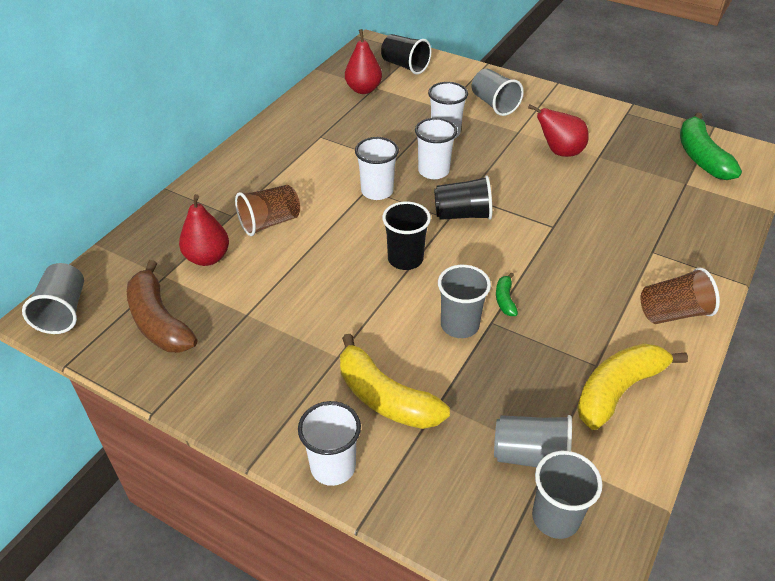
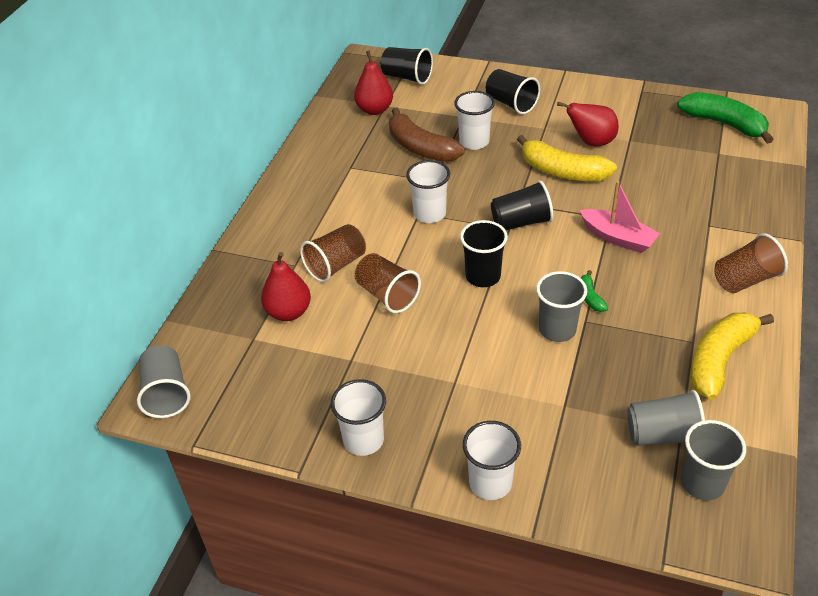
camera: 10 degrees left, 0 degrees up
(159, 321) = (267, 383): brown banana -> brown banana (420, 148)
(306, 259) = (387, 295): none -> brown cup
(385, 397) = (513, 411): yellow banana -> yellow banana (562, 171)
(433, 171) = (477, 183): white cup -> white cup (363, 440)
(494, 104) = (511, 103): grey cup -> black cup
(554, 247) = (618, 238): none -> pink boat
(701, 157) = (724, 124): green banana -> green banana turned 150 degrees clockwise

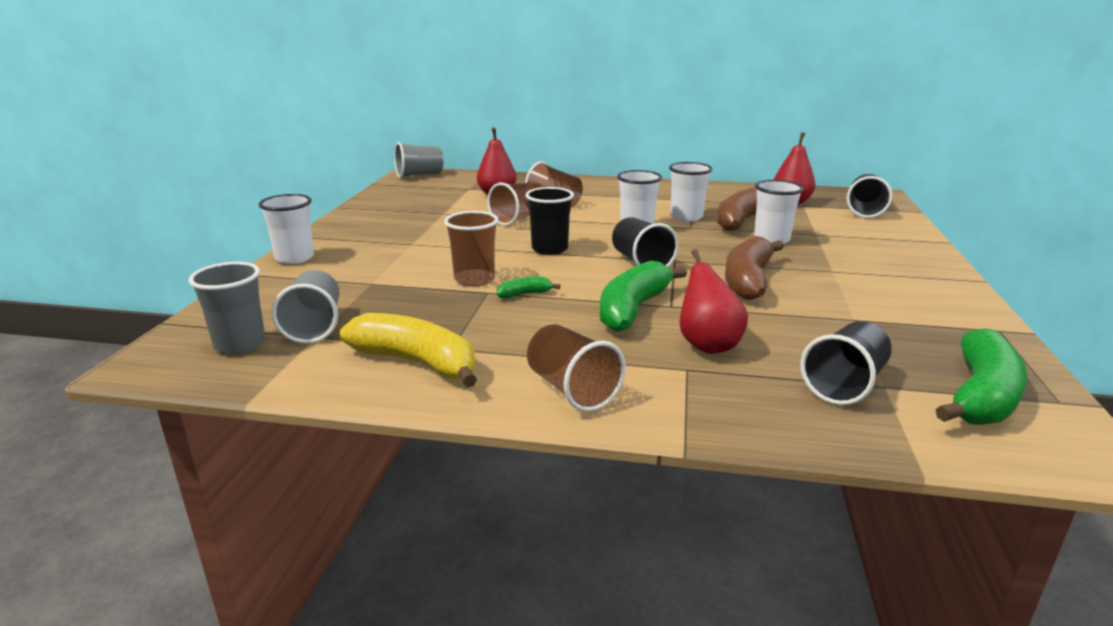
camera: 80 degrees right, 20 degrees down
(363, 440) = (358, 220): white cup -> white cup (686, 217)
(511, 103) = (867, 254): black cup -> black cup (844, 385)
(557, 329) = (474, 279): grey cup -> brown cup
(562, 171) = (748, 280): yellow banana -> brown banana
(591, 142) = (826, 295): red pear -> red pear (707, 345)
(618, 238) = (633, 309): pink boat -> green banana

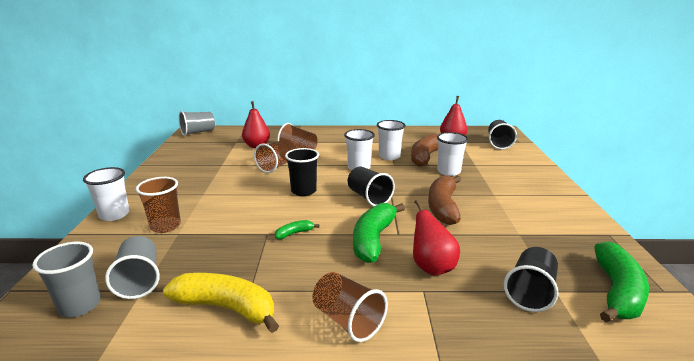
camera: 10 degrees left, 0 degrees up
(474, 279) = (255, 223): brown cup -> brown cup (165, 226)

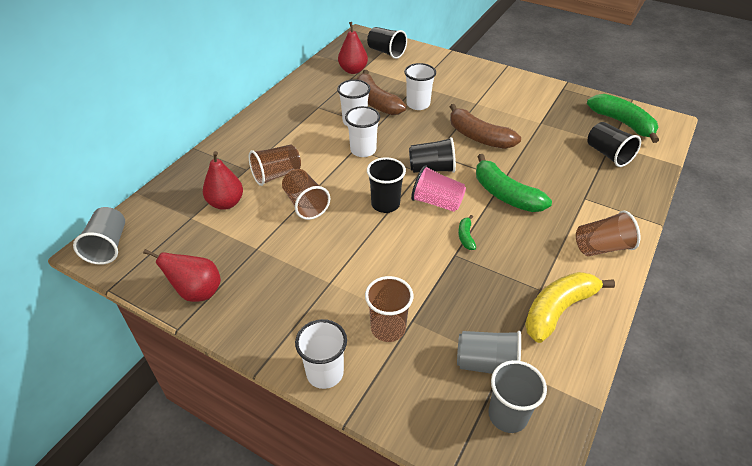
camera: 60 degrees left, 20 degrees up
(327, 210) = (437, 202): none -> pink cup
(431, 267) = (559, 182): red pear -> red pear (197, 292)

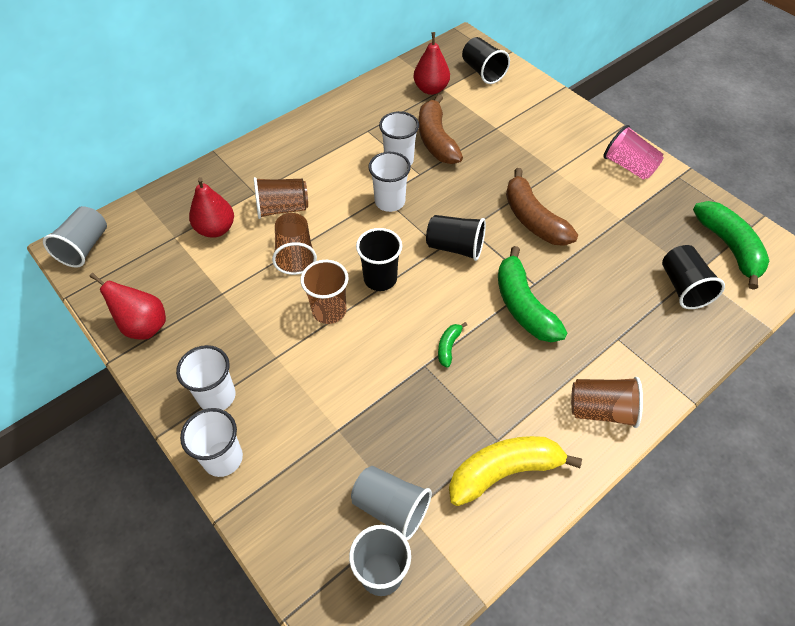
camera: 20 degrees right, 10 degrees up
(388, 328) = (309, 430): brown cup -> brown cup (329, 310)
(418, 104) = (484, 155): white cup -> white cup (217, 396)
(437, 202) = (438, 293): pink cup -> pink cup (629, 166)

